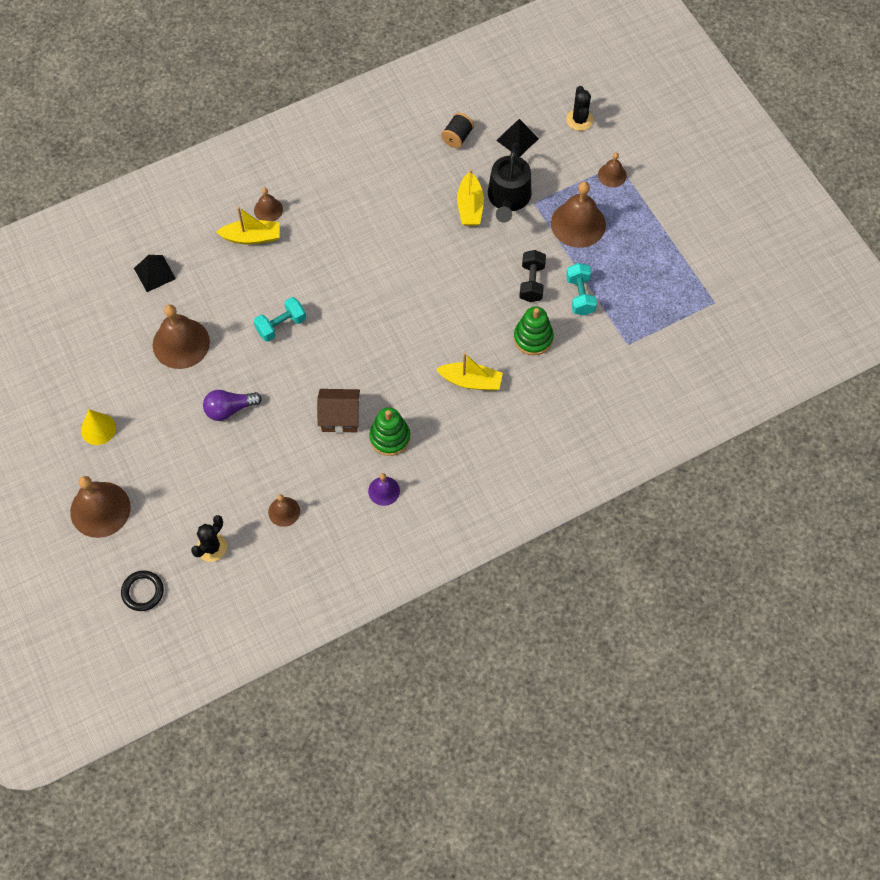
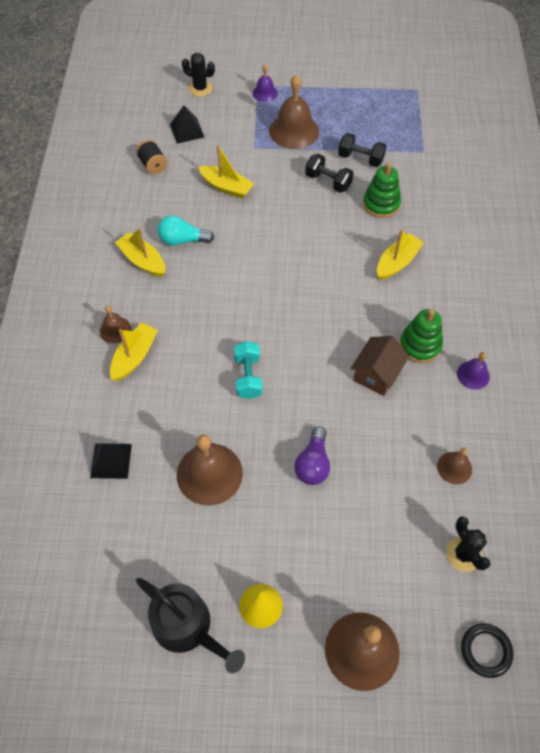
camera: 60 degrees left, 5 degrees down
(347, 189) = (143, 261): none -> yellow boat
(388, 206) = (182, 240): none -> turquoise light bulb
(508, 198) = (238, 160): black watering can -> black watering can (187, 627)
(580, 295) = (360, 159): turquoise dumbbell -> black dumbbell
(612, 175) = (265, 93): brown bell -> purple bell

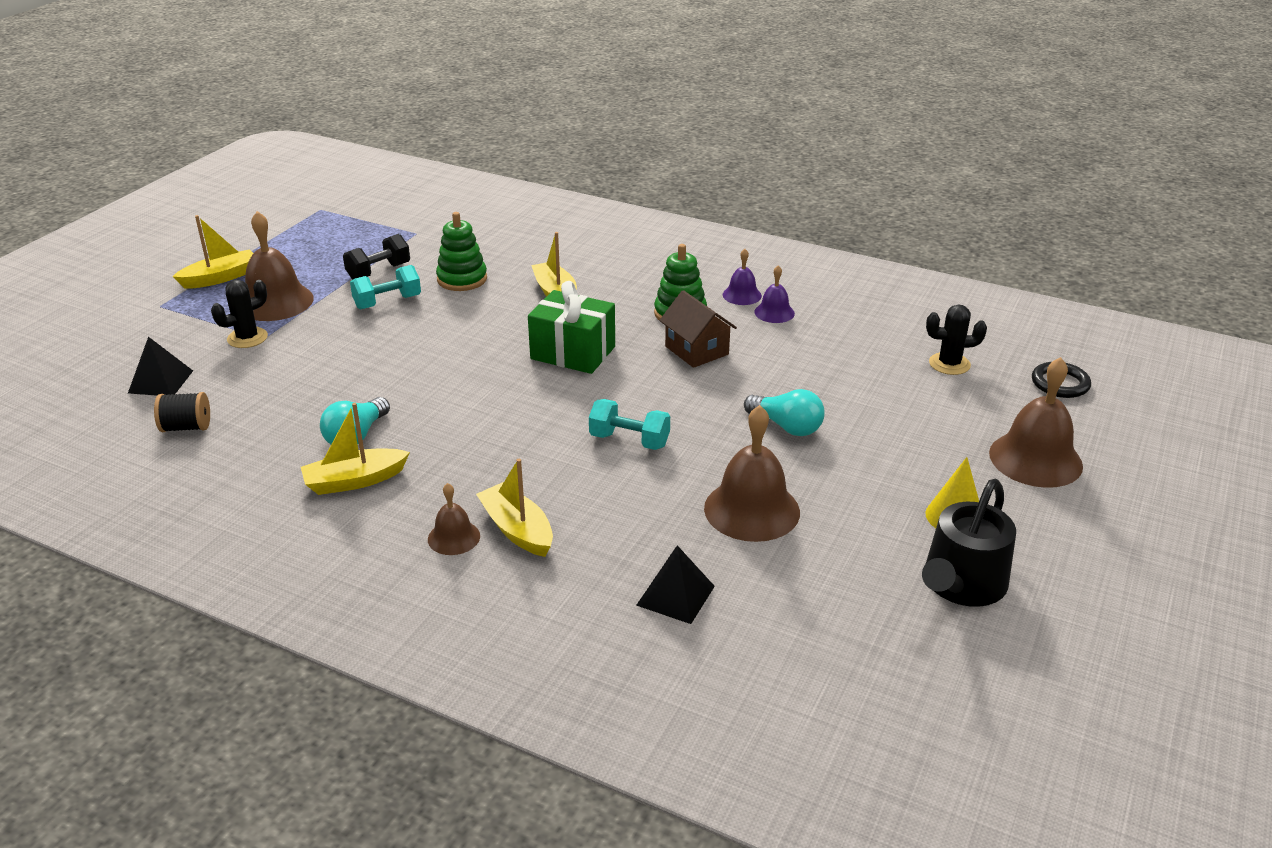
camera: 65 degrees left, 25 degrees down
(187, 627) = (961, 584): black watering can -> black watering can turned 150 degrees clockwise
(200, 88) = (96, 350): black cactus -> black cactus (247, 338)
(226, 187) = (306, 376): yellow boat -> yellow boat (220, 278)
(265, 93) = (181, 304): purple bell -> purple bell (774, 312)
(313, 464) = (786, 426): purple light bulb -> turquoise light bulb
(328, 181) = (387, 302): black dumbbell -> turquoise dumbbell
(330, 304) = (573, 353): none -> green gift
(454, 468) = (846, 339): brown bell -> none

